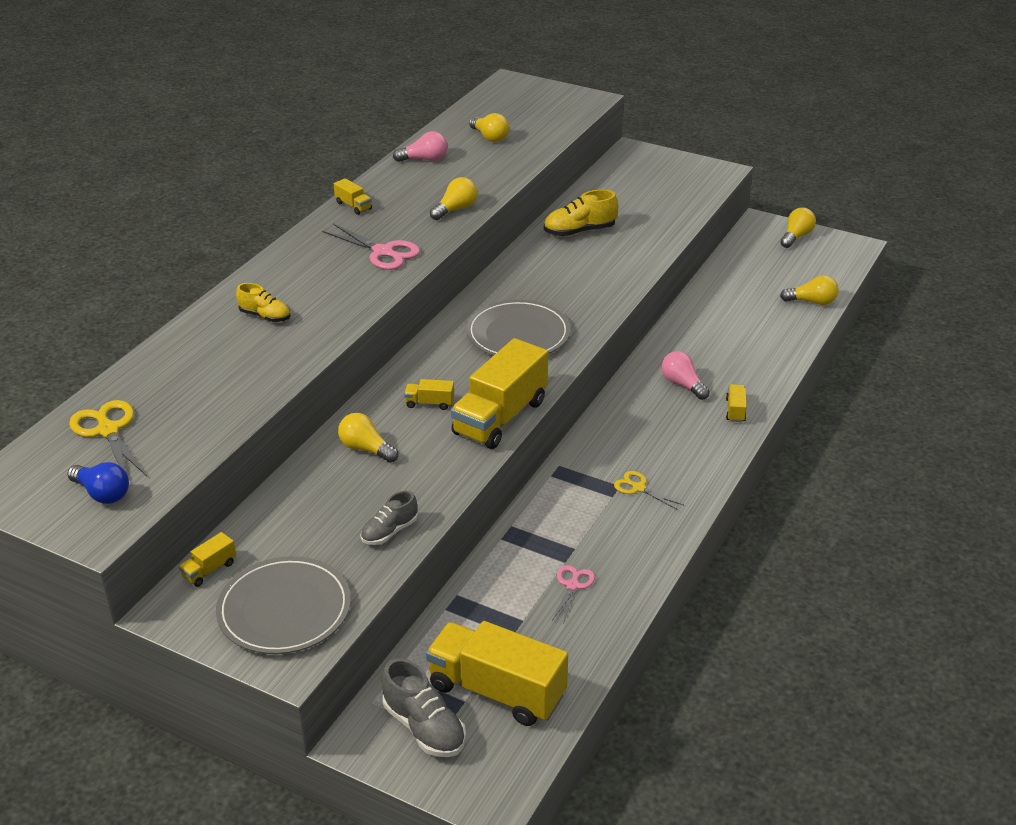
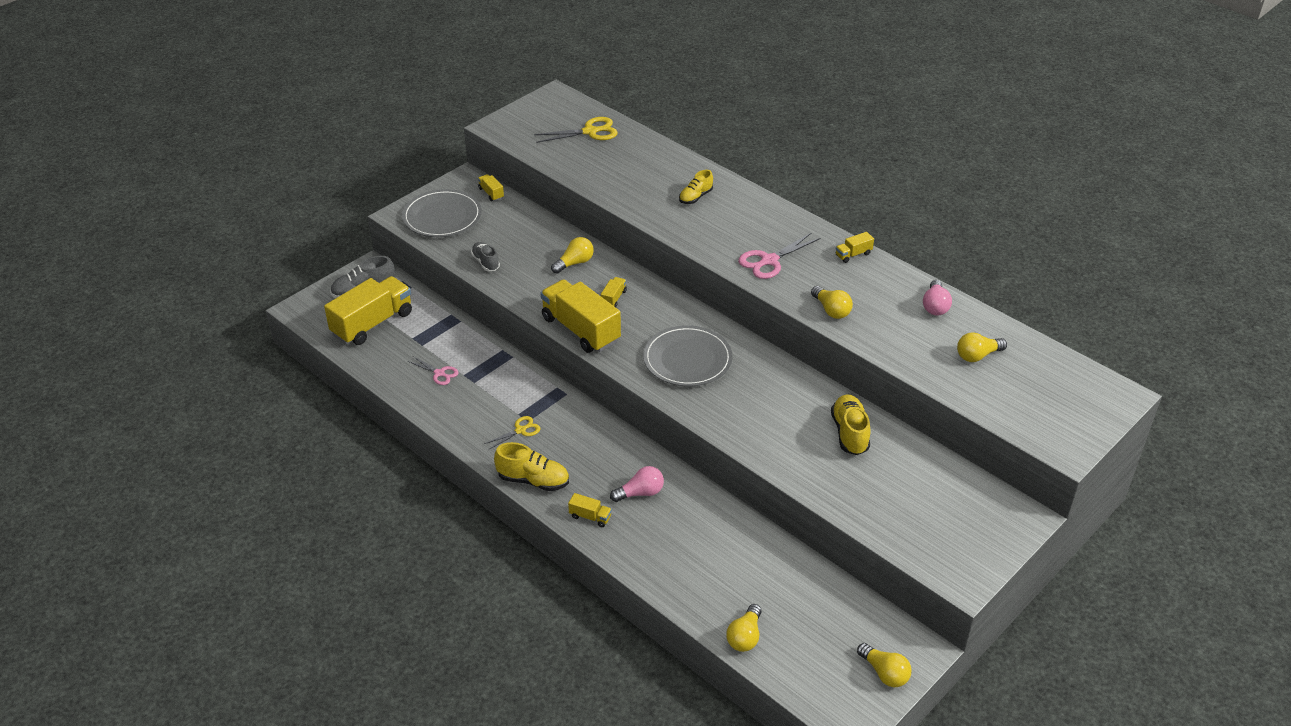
camera: 105 degrees right, 5 degrees up
(102, 493) = (530, 128): blue light bulb -> none
(709, 460) = (533, 480): none -> yellow shoe

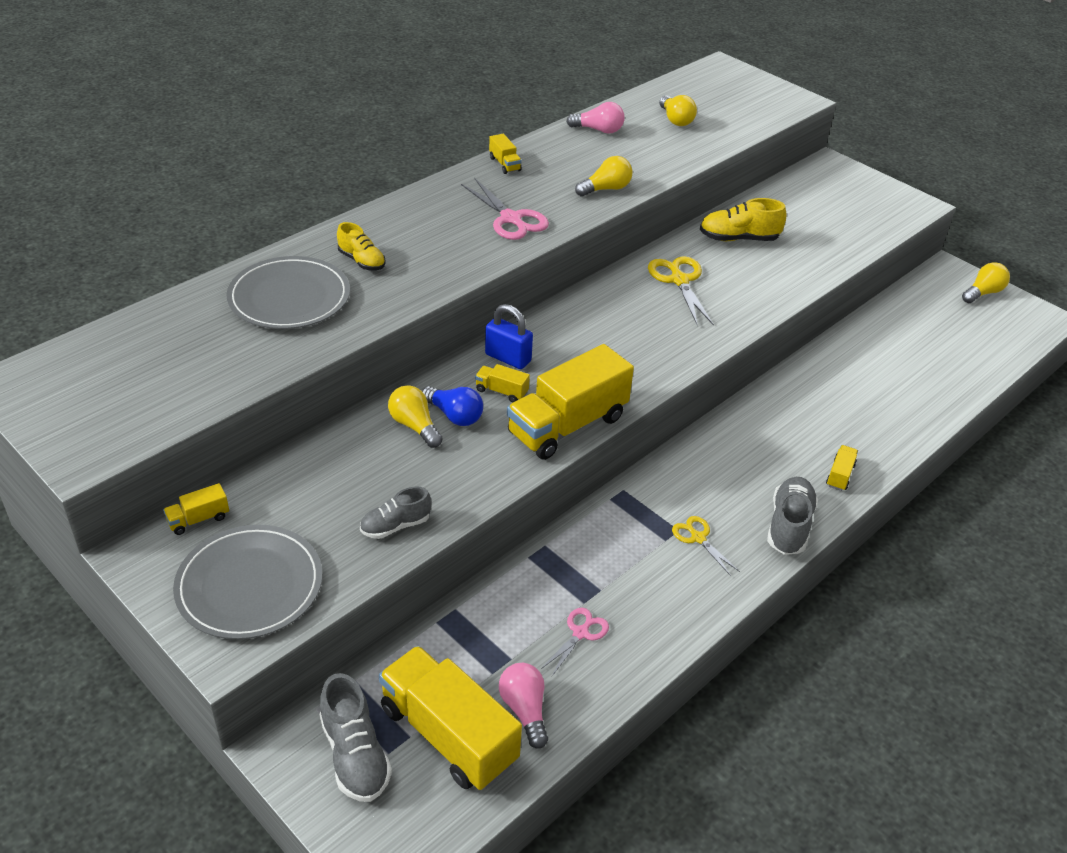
camera: 90 degrees left, 0 degrees up
(533, 480) = (789, 526): yellow shoe -> grey shoe
(586, 279) = (454, 415): none -> blue light bulb
(590, 131) = (151, 347): yellow scissors -> yellow scissors (679, 280)
(640, 493) = (793, 431): pink light bulb -> pink light bulb (524, 710)
(651, 300) = (508, 358): none -> blue padlock
(687, 359) = (626, 336): grey plate -> grey plate (289, 297)
(745, 636) = (973, 370): yellow light bulb -> none

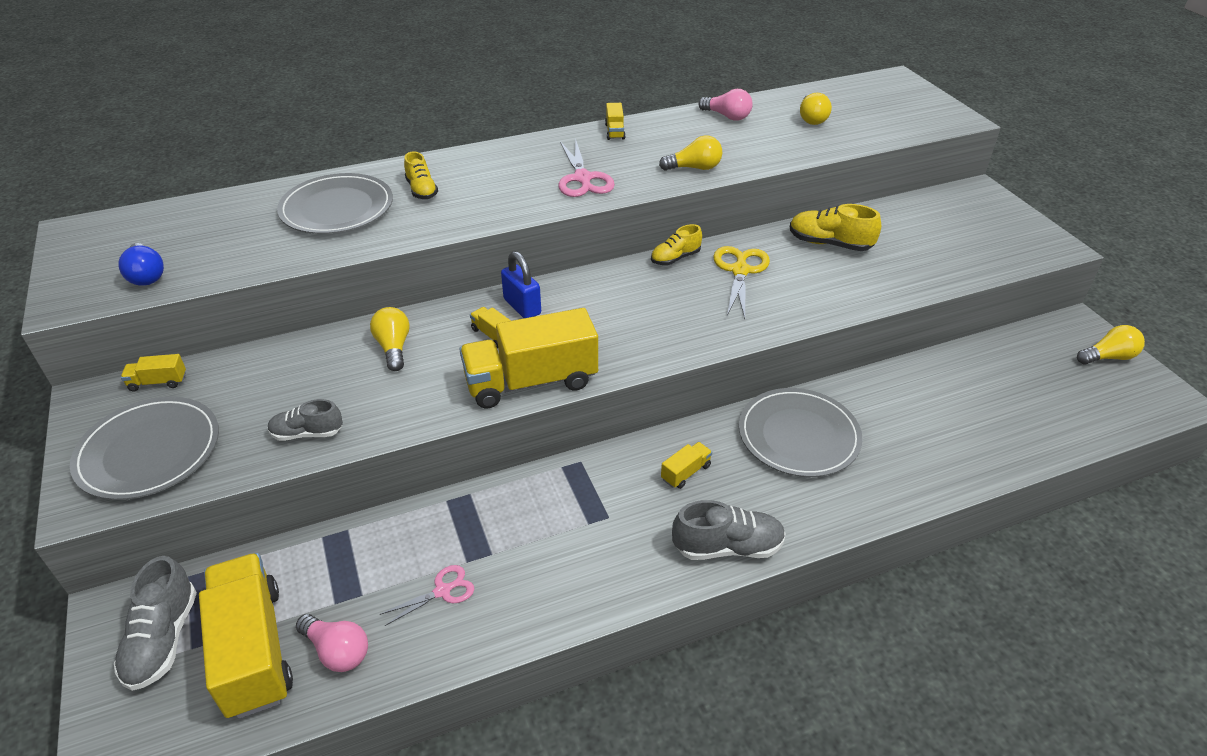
camera: 25 degrees right, 0 degrees up
(454, 415) = (435, 347): blue light bulb -> blue light bulb (146, 275)
(524, 710) = (337, 651): pink light bulb -> pink light bulb turned 120 degrees clockwise
(615, 280) = (675, 258): none -> yellow shoe
(698, 538) = (623, 531): yellow scissors -> none
(789, 418) = (798, 435): none -> grey plate
(789, 526) = (727, 547): grey shoe -> grey shoe turned 45 degrees clockwise
(840, 475) = (819, 509): yellow truck -> yellow truck (686, 472)

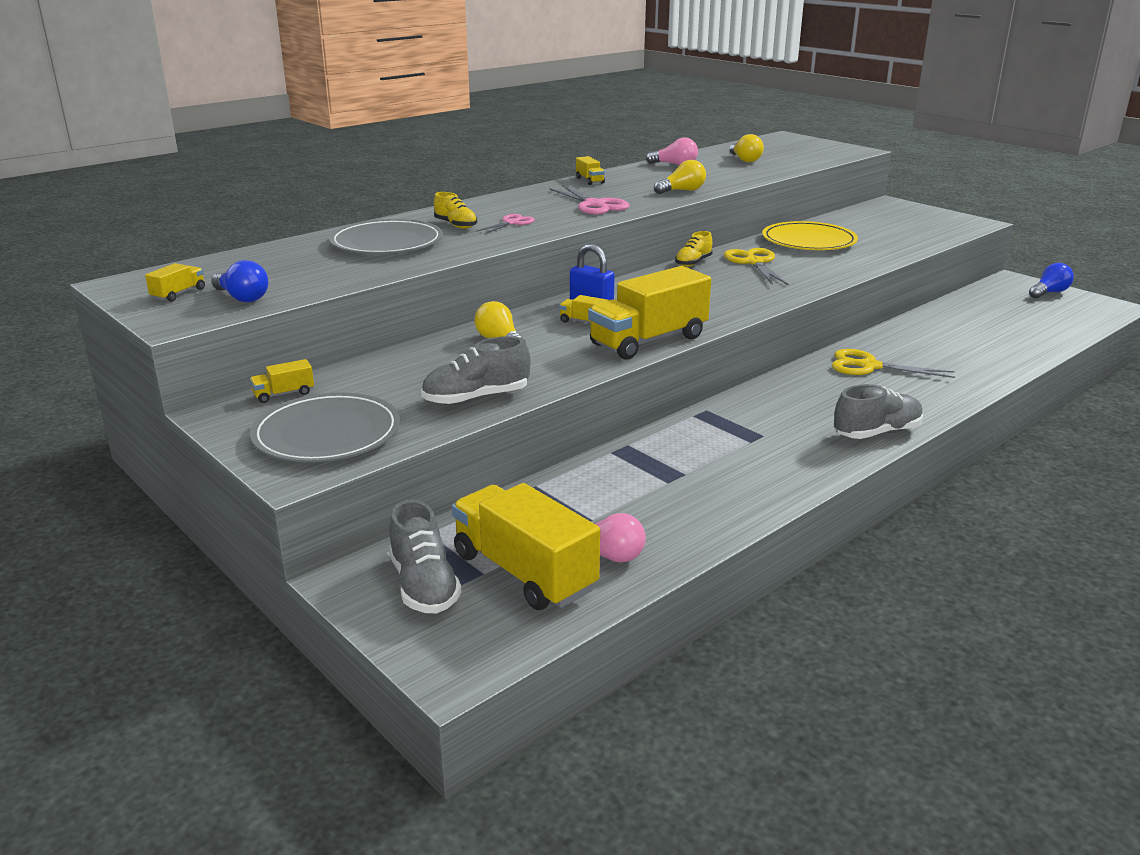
camera: 20 degrees left, 15 degrees down
(307, 433) = (476, 398): grey shoe -> grey shoe, size x1.51
(443, 591) = (665, 502): pink scissors -> pink scissors (512, 223)
(686, 472) = (801, 400): yellow truck -> yellow truck (178, 294)
(798, 435) = (869, 366): grey plate -> yellow scissors
(829, 244) = (808, 241): yellow shoe -> yellow plate
(1108, 357) = (1049, 293): yellow light bulb -> blue light bulb

